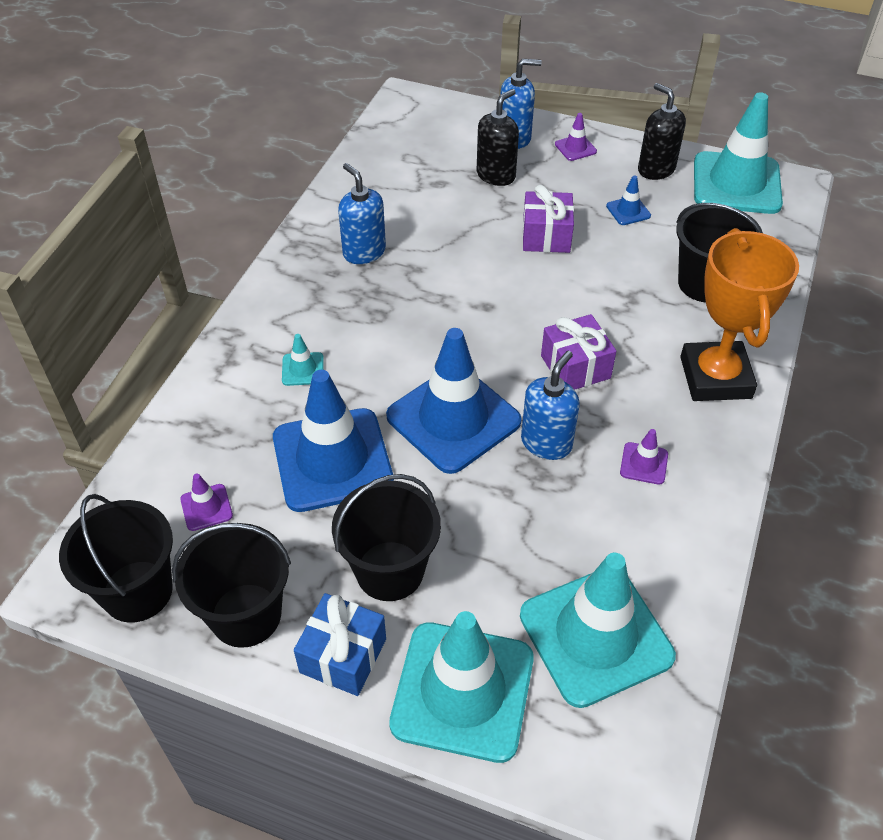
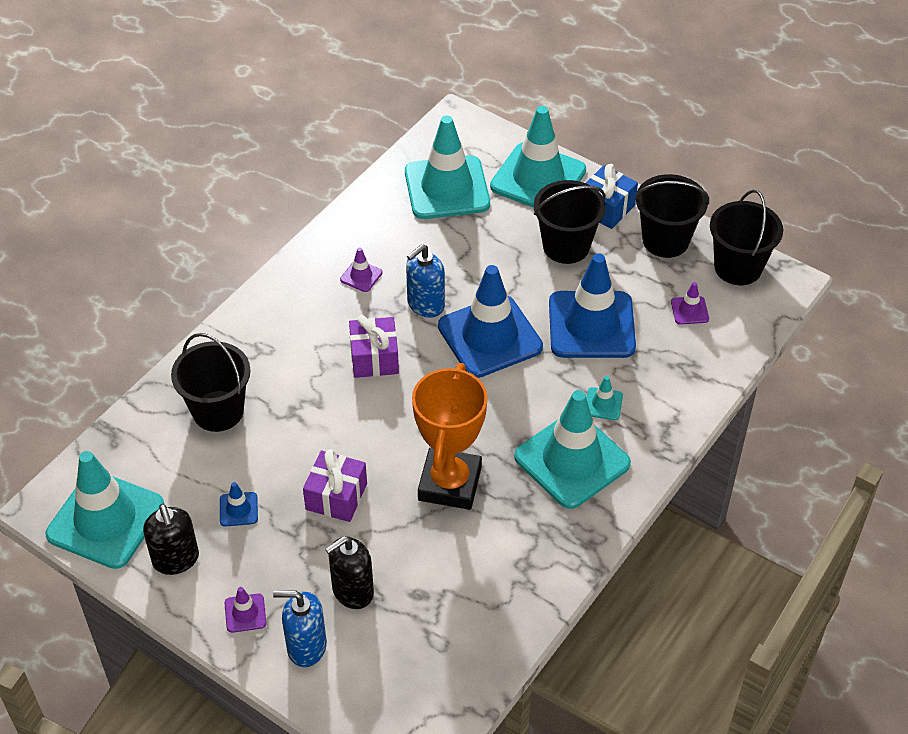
camera: 165 degrees left, 0 degrees up
(327, 308) = (572, 460): none -> turquoise traffic cone
(364, 252) = (523, 517): blue soap dispenser -> none
(715, 377) = (267, 326): orange trophy -> orange trophy (450, 483)

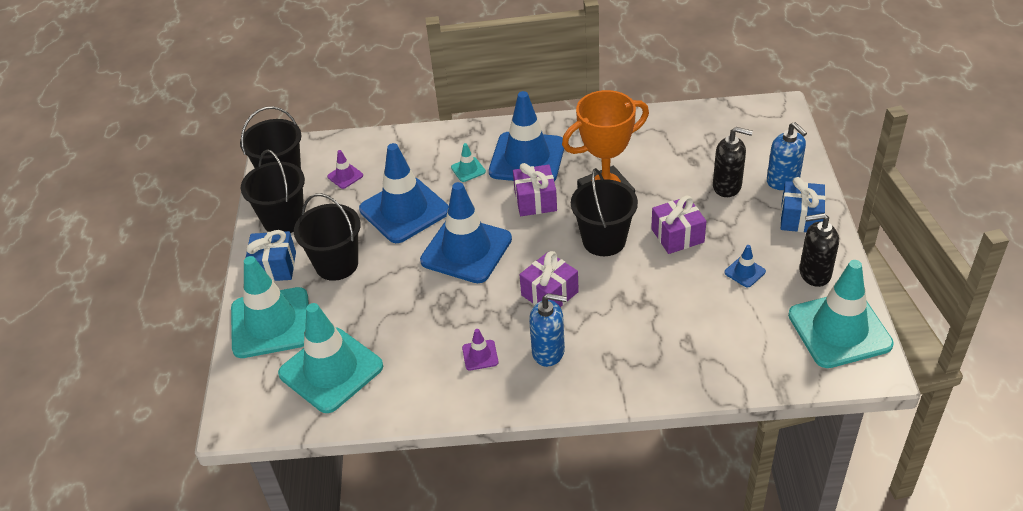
camera: 125 degrees left, 5 degrees down
(176, 559) = (814, 273): black soap dispenser -> black soap dispenser turned 120 degrees counterclockwise
(218, 411) = (690, 341): black bucket -> black bucket (604, 240)
(245, 613) = (800, 218): purple traffic cone -> blue gift
(425, 305) = (471, 300): blue soap dispenser -> blue soap dispenser (548, 352)
(501, 425) = (535, 201): none -> purple gift
(572, 460) = (527, 158): turquoise traffic cone -> blue traffic cone

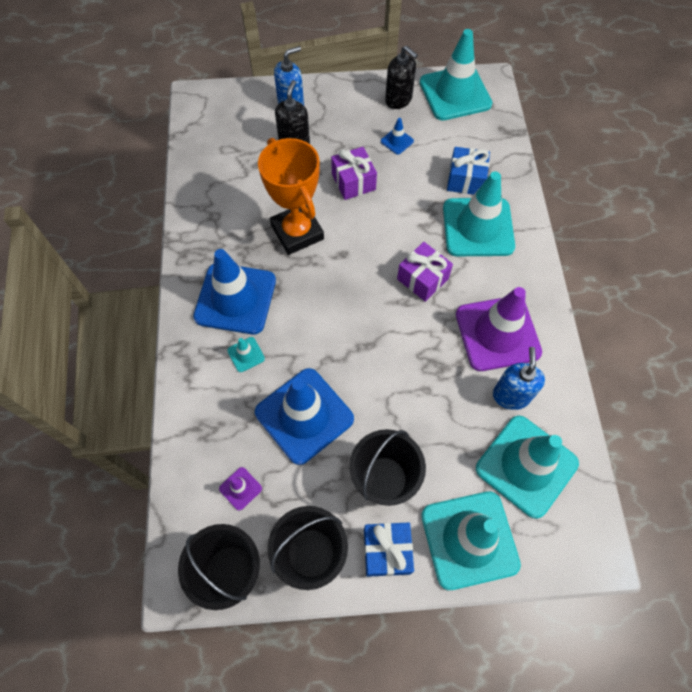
camera: 95 degrees left, 20 degrees up
(466, 250) = (366, 351): blue traffic cone -> none
(480, 355) = (497, 333): purple traffic cone -> purple traffic cone, size x2.44
(535, 201) = (300, 291): purple gift -> none
(548, 352) = (489, 280): blue soap dispenser -> blue soap dispenser (511, 395)
(604, 240) = (357, 236): black bucket -> none
(621, 344) = (478, 227): none -> turquoise traffic cone
(800, 218) = (337, 100): blue gift -> blue gift (465, 180)
(814, 273) = (398, 100): black soap dispenser -> black soap dispenser turned 45 degrees counterclockwise

